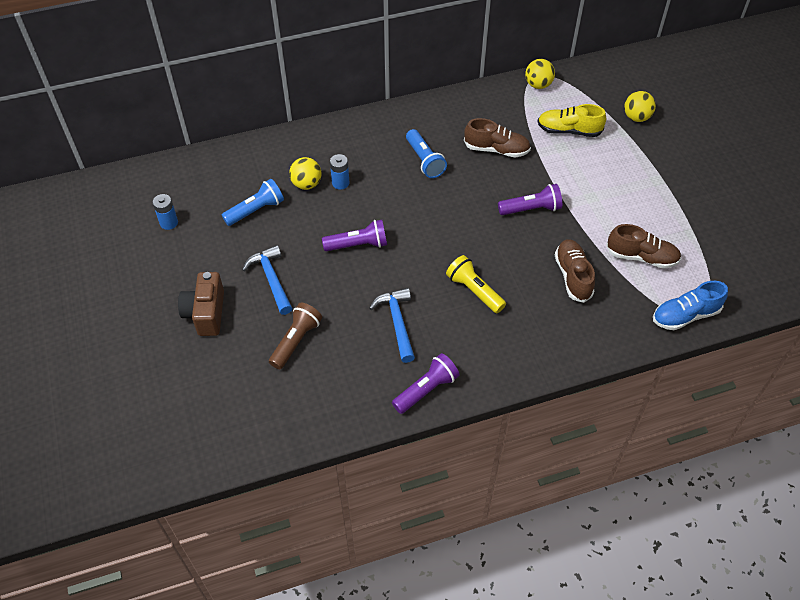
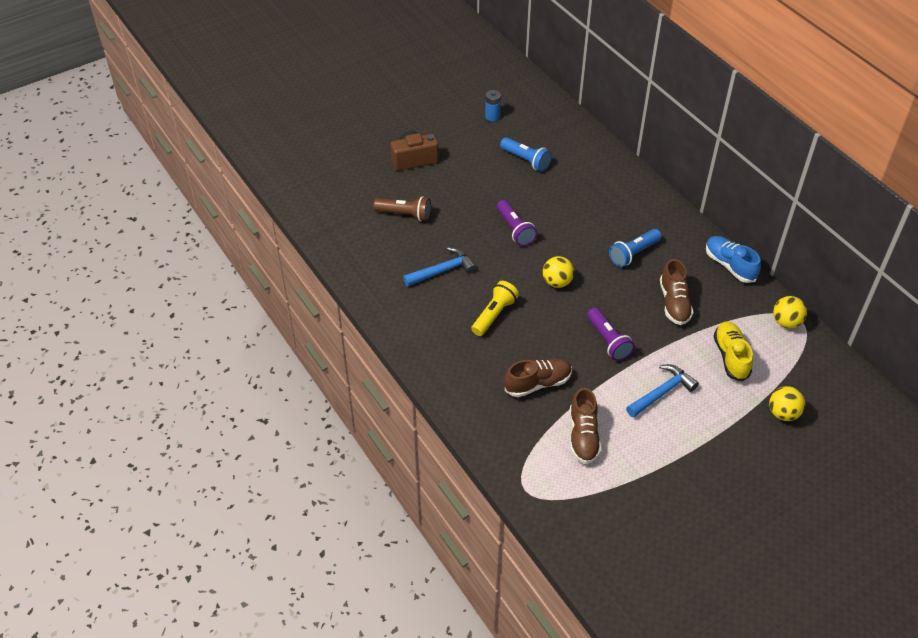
camera: 75 degrees right, 5 degrees down
(271, 279) = (459, 187): blue hammer -> blue hammer (662, 392)
(306, 184) = (568, 183): yellow ball -> yellow ball (557, 282)
(340, 183) = (579, 204): blue battery -> none
(426, 390) = (383, 301): purple flashlight -> none
(685, 315) = (523, 478): blue shoe -> blue shoe (729, 265)

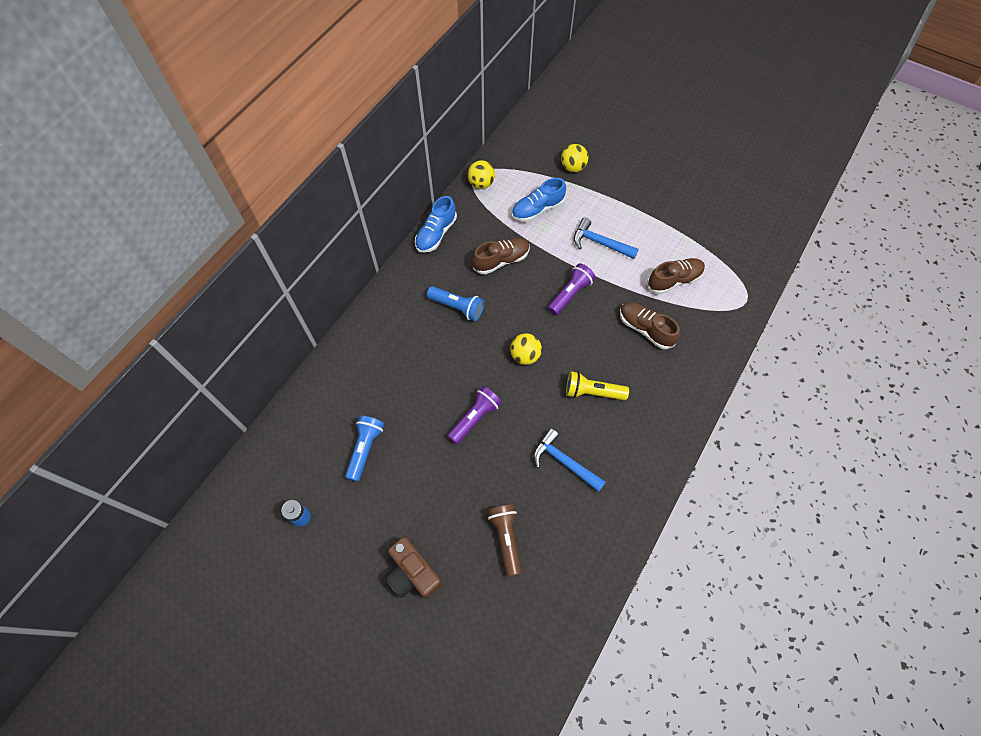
camera: 115 degrees left, 15 degrees up
(731, 357) = (537, 209): yellow shoe -> blue shoe

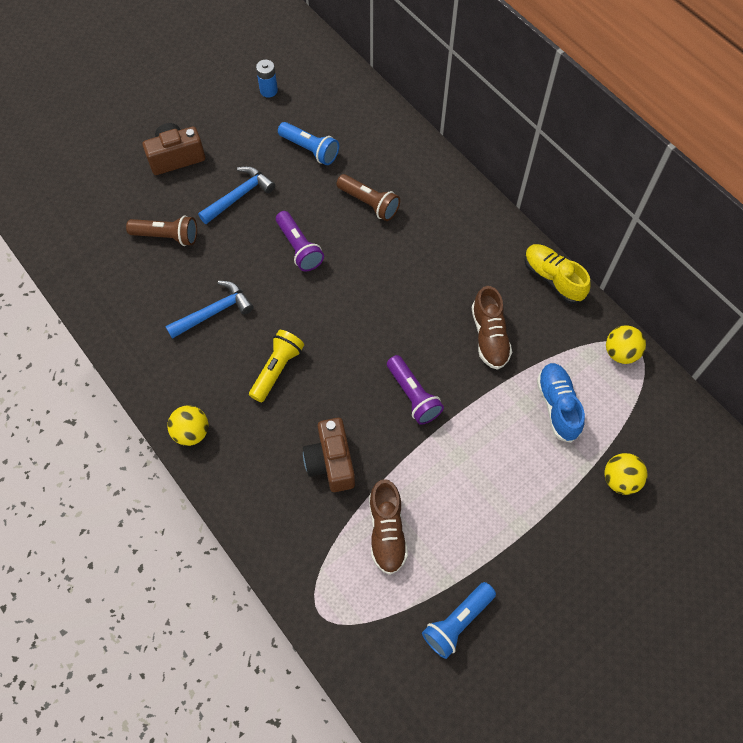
camera: 110 degrees right, 0 degrees up
(409, 379) = (369, 203): none -> brown flashlight
(436, 234) = (553, 279): blue shoe -> yellow shoe
(457, 307) = (440, 271): blue flashlight -> blue flashlight (457, 622)
(525, 356) = (351, 318): yellow ball -> yellow ball (191, 432)
(600, 243) = (478, 463): blue hammer -> blue hammer (239, 196)
(645, 329) = (331, 462): brown shoe -> brown camera

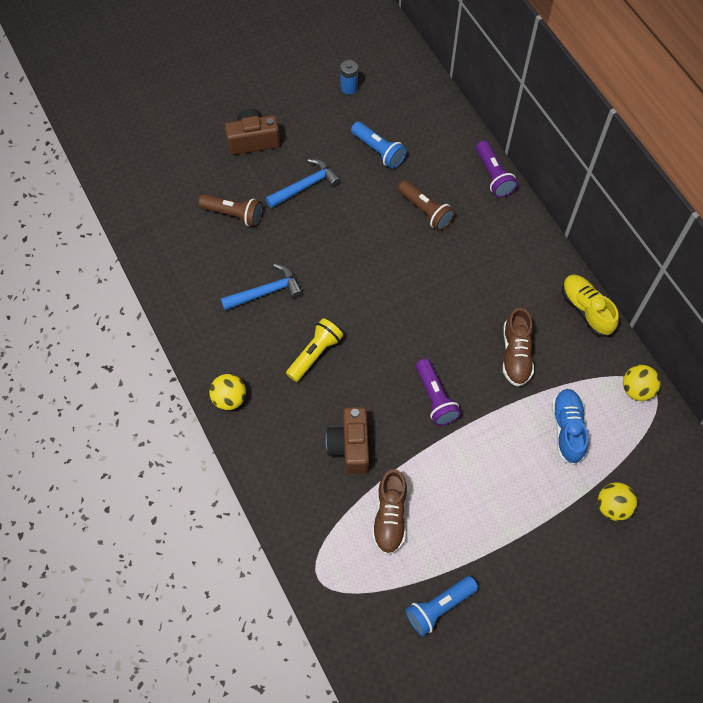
camera: 10 degrees right, 0 degrees up
(299, 248) = (353, 244): purple flashlight -> purple flashlight (493, 176)

